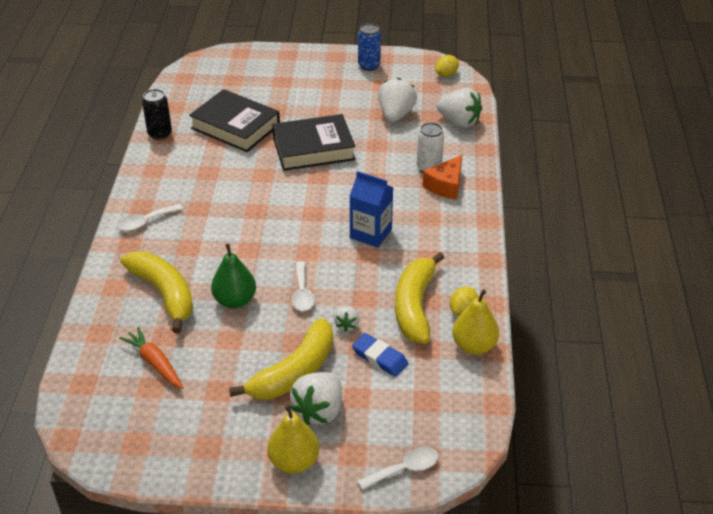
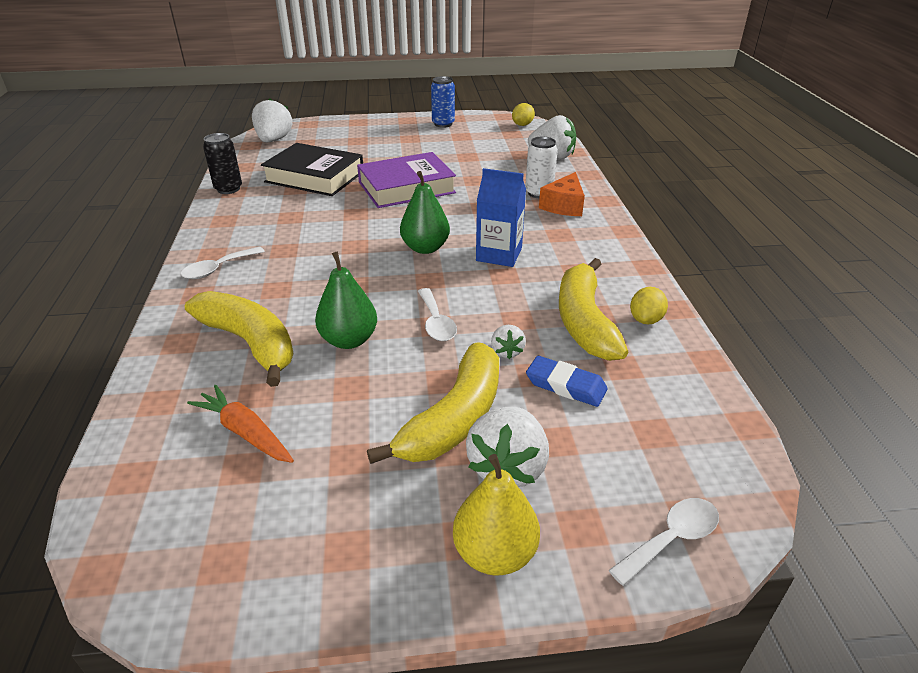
camera: 10 degrees left, 5 degrees down
(312, 219) = (425, 248): none -> green pear
(313, 148) = (406, 187): black book -> purple book
(395, 115) = (485, 156): white strawberry -> white strawberry (274, 140)
(474, 346) = (680, 357): yellow pear -> none

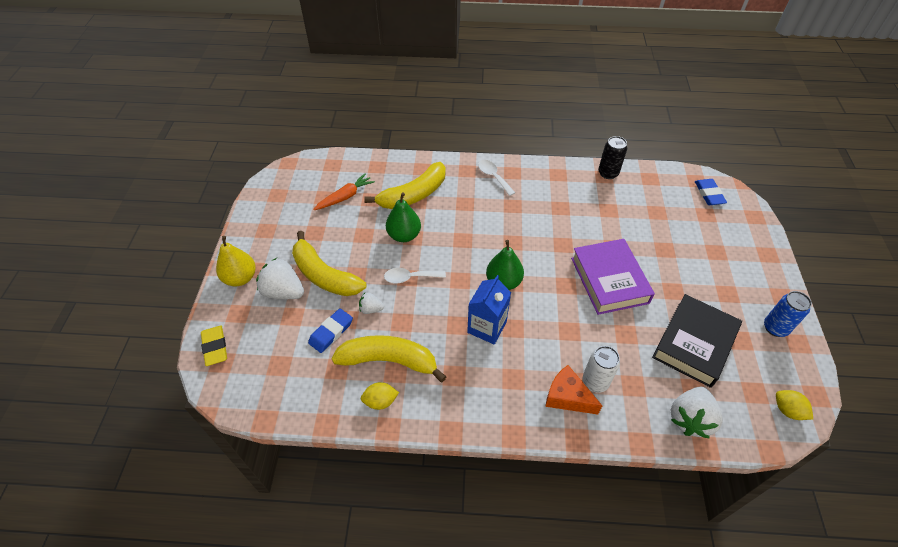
camera: 100 degrees right, 15 degrees up
(274, 140) = (709, 194): white strawberry -> blue eraser
(315, 177) = (630, 221): black book -> black book (694, 344)
(645, 319) = (380, 401): yellow lemon -> yellow lemon turned 45 degrees counterclockwise
(671, 539) = (215, 347): white spoon -> yellow eraser

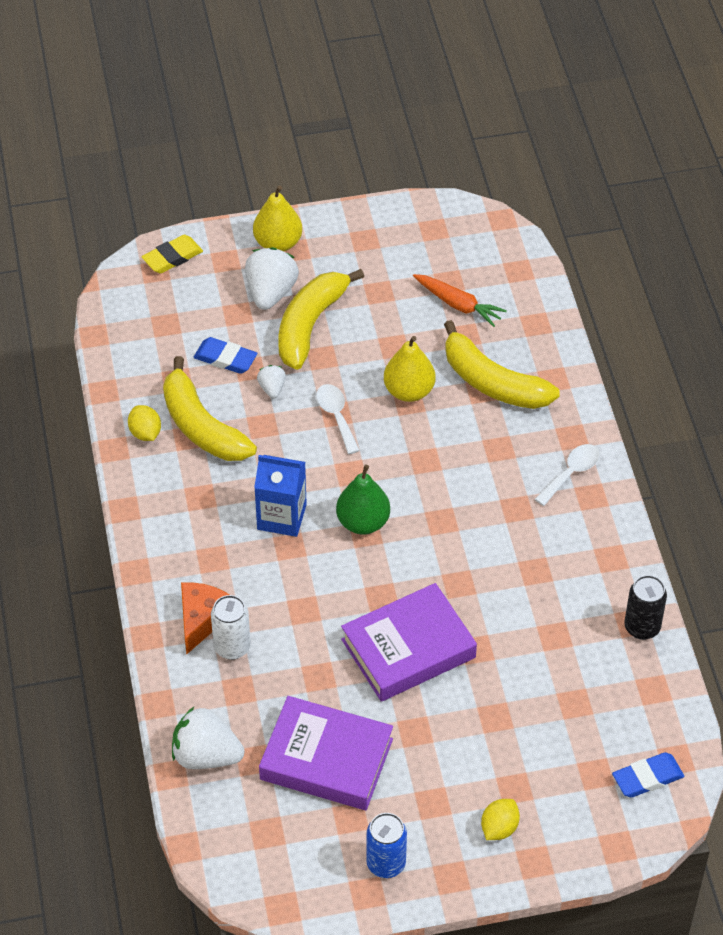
camera: 75 degrees right, 0 degrees up
(389, 360) = (202, 426): yellow banana -> yellow banana turned 150 degrees clockwise
(404, 235) = (409, 391): green pear -> yellow pear
(694, 344) = (326, 759): black book -> purple book
(787, 410) = (249, 870): yellow lemon -> yellow lemon (499, 828)

